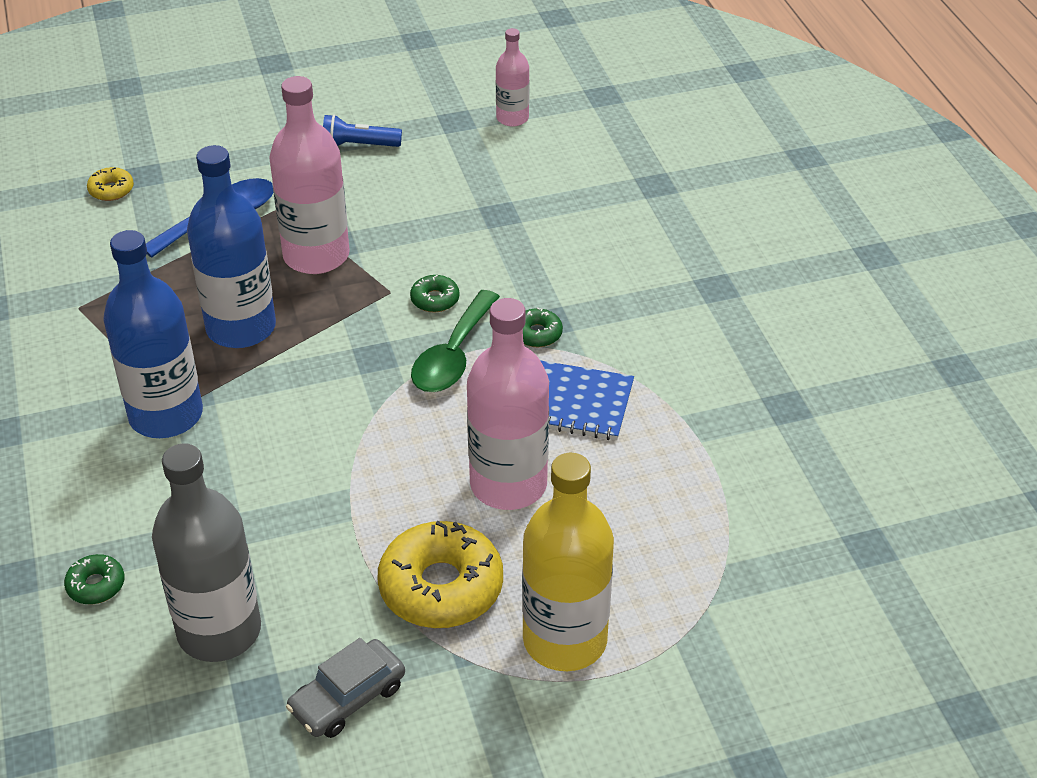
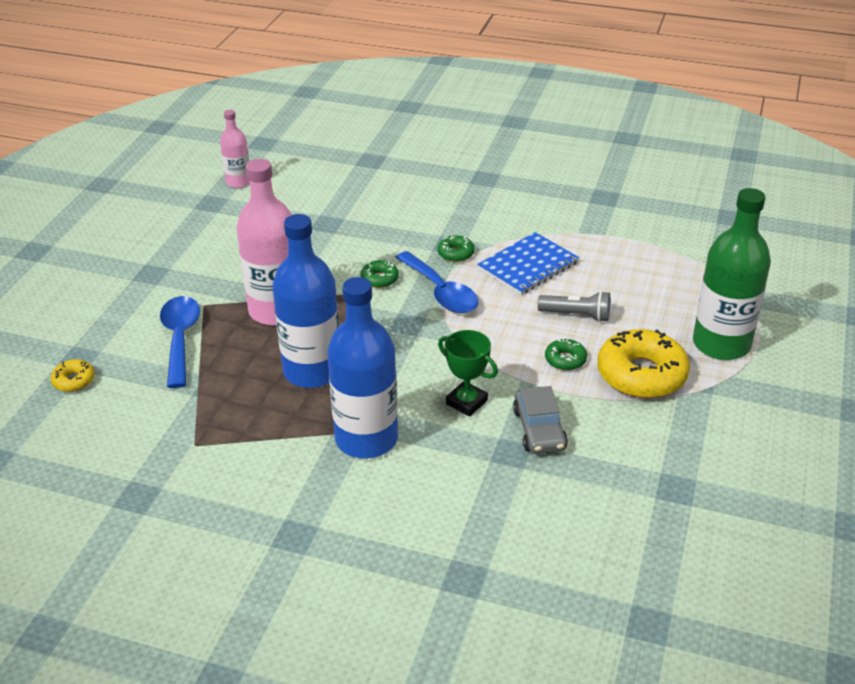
camera: 55 degrees left, 5 degrees down
(96, 585) = (510, 534): green donut -> green donut (565, 360)
(219, 631) = (604, 486): grey bottle -> none
(278, 461) = (466, 402): none -> green trophy
(347, 698) = (705, 448): grey car -> grey car (539, 429)
(358, 145) = (181, 250): blue flashlight -> none
(453, 355) = (440, 292): green spoon -> blue spoon
(508, 484) = (577, 315): pink bottle -> grey flashlight
(565, 640) = (721, 344): yellow bottle -> green bottle

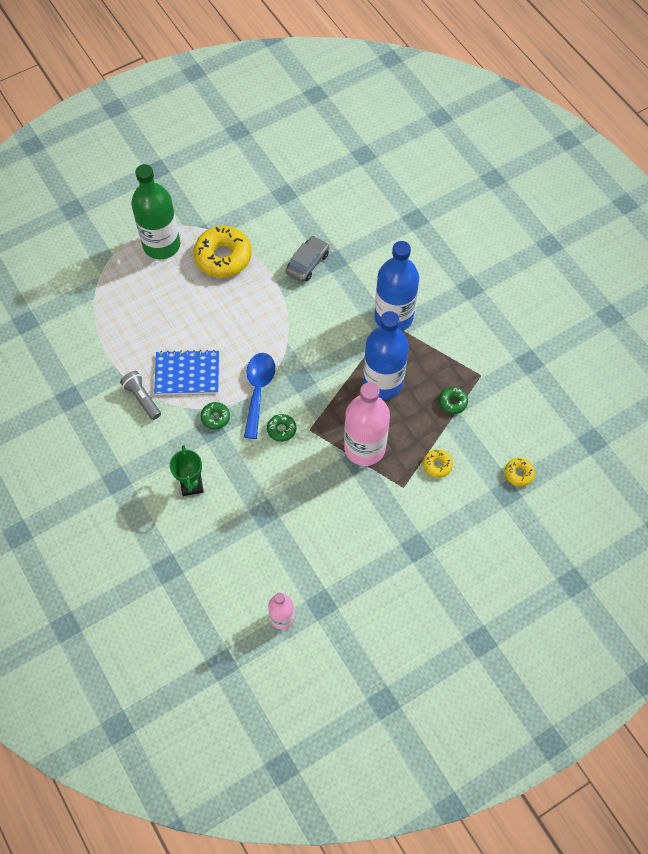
camera: 140 degrees left, 25 degrees up
(180, 339) = (437, 465): blue spoon -> yellow donut
(466, 402) = (324, 303): green trophy -> green trophy (191, 485)
(565, 360) = (248, 293): green donut -> green donut (452, 402)
(577, 315) = (206, 316): grey flashlight -> grey flashlight (142, 398)

